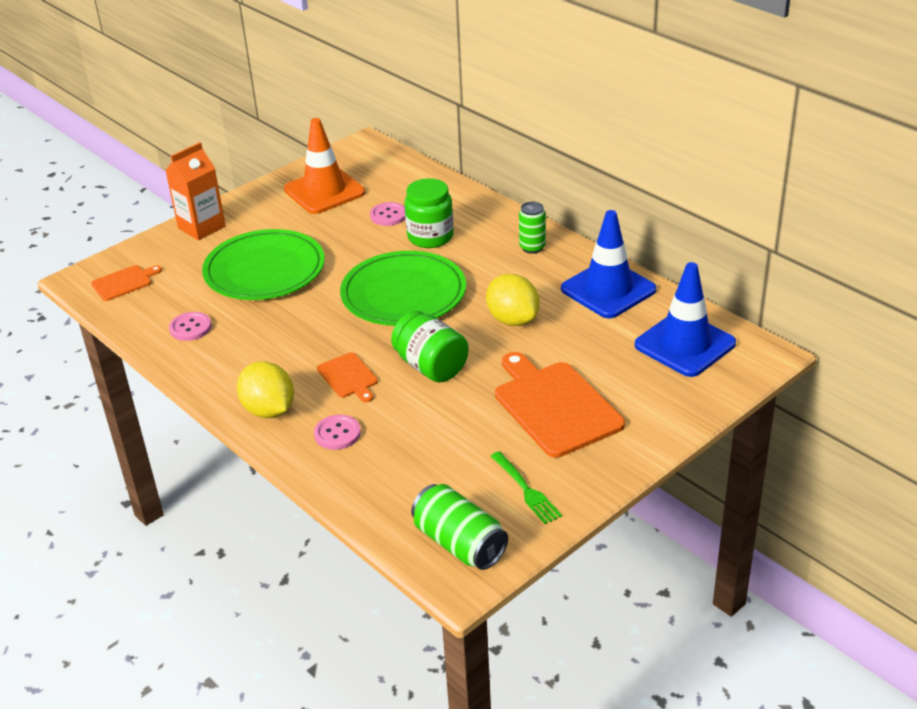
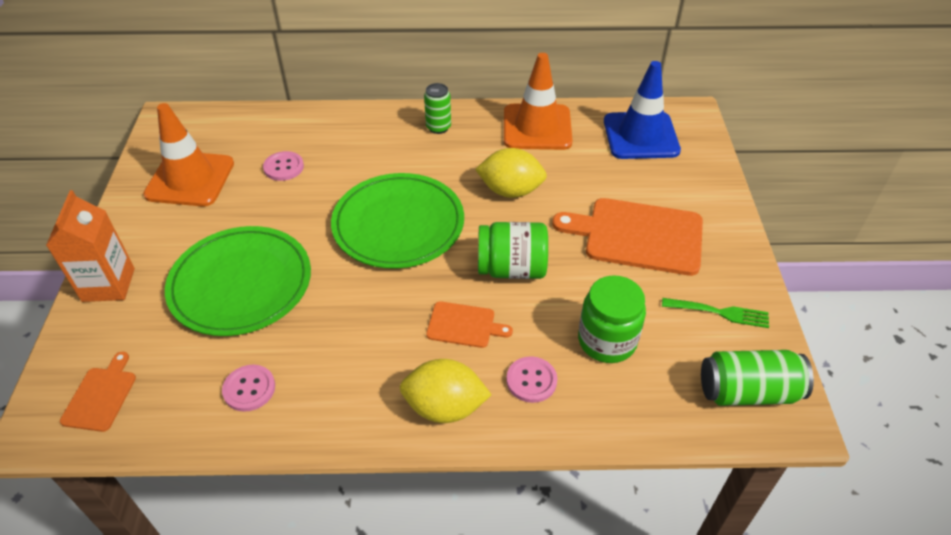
camera: 50 degrees left, 10 degrees up
(430, 237) = (347, 164): green jar -> green jar (607, 341)
(608, 289) = (537, 127): blue traffic cone -> orange traffic cone

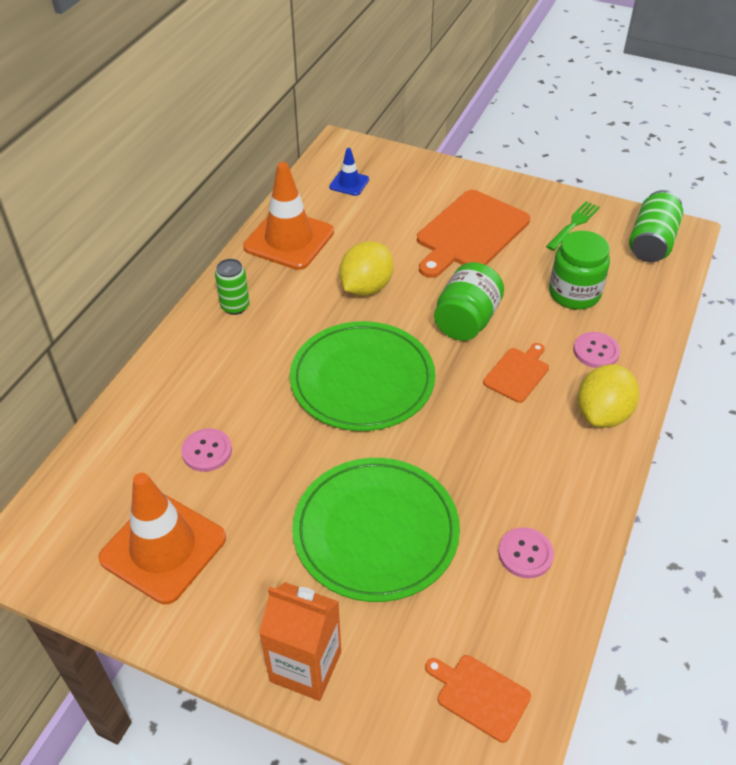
camera: 65 degrees left, 0 degrees up
(640, 136) = (349, 183): blue traffic cone -> blue traffic cone, size x0.48

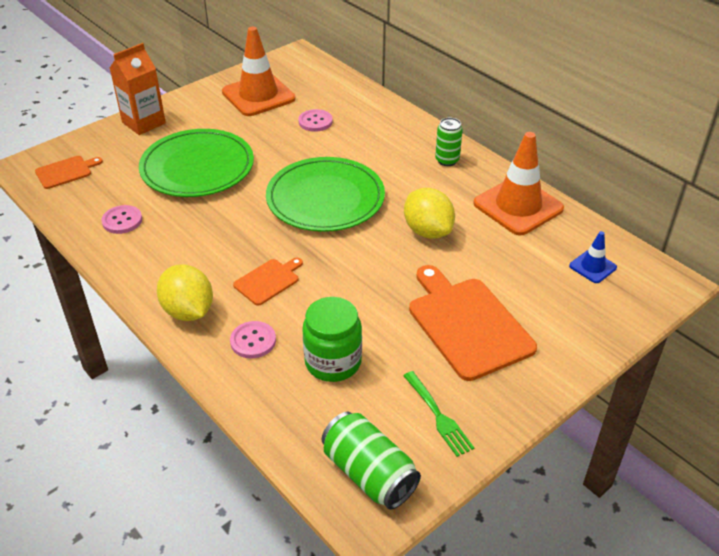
camera: 115 degrees right, 5 degrees down
(466, 321) = (348, 275): green jar -> none
(517, 373) = (268, 281): orange cutting board -> orange cutting board turned 105 degrees counterclockwise

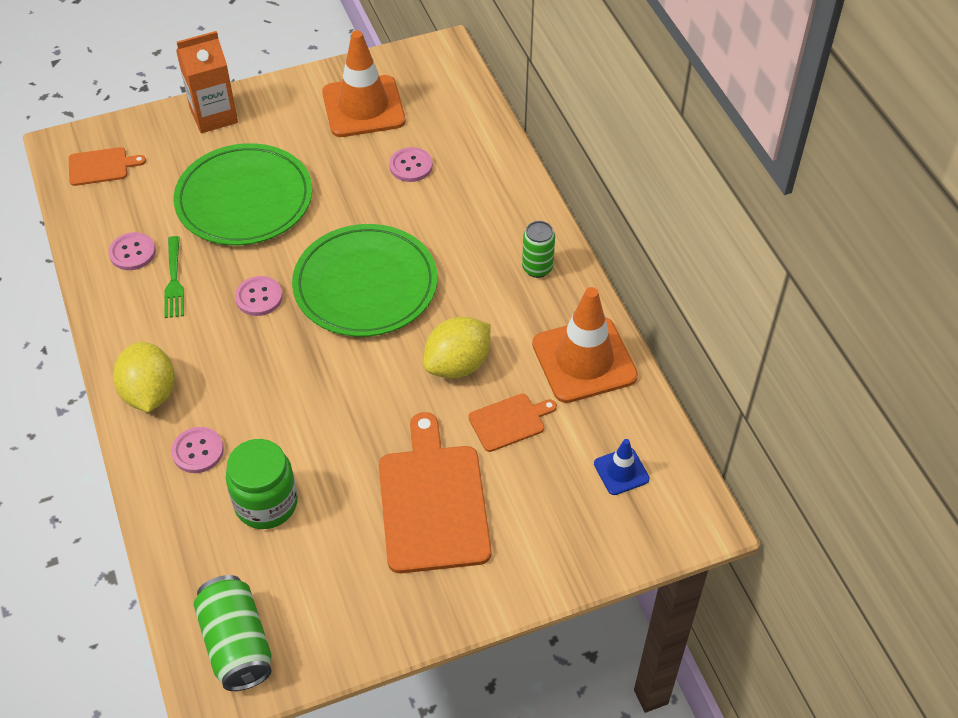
camera: 20 degrees right, 10 degrees up
(245, 225) = (259, 297): none -> pink button
(268, 281) = (249, 379): orange cutting board -> orange cutting board (509, 421)
(427, 231) = (457, 364): yellow lemon -> yellow lemon turned 60 degrees clockwise
(438, 416) = (340, 603): green fork -> green fork (174, 281)

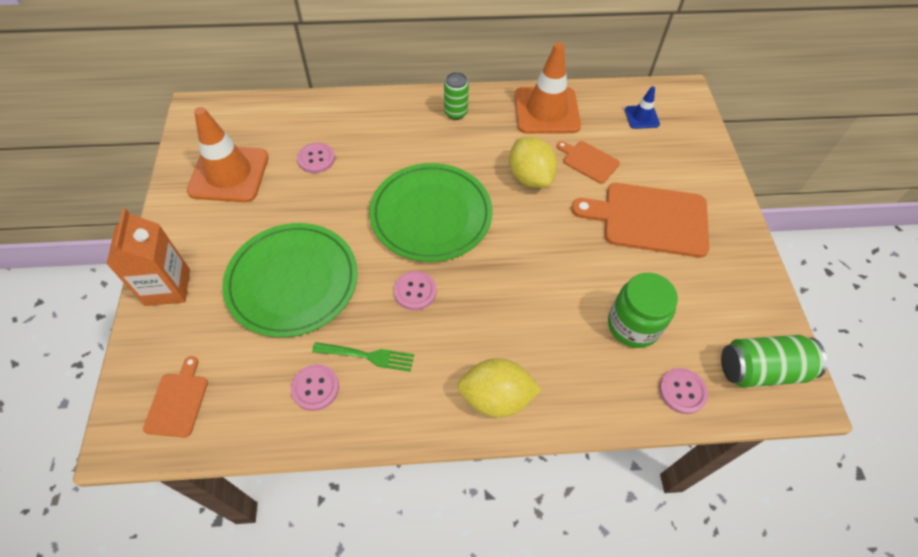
camera: 75 degrees left, 5 degrees up
(198, 451) = (570, 368): pink button -> pink button (682, 391)
(509, 421) = (588, 161): orange cutting board -> orange cutting board turned 45 degrees counterclockwise

